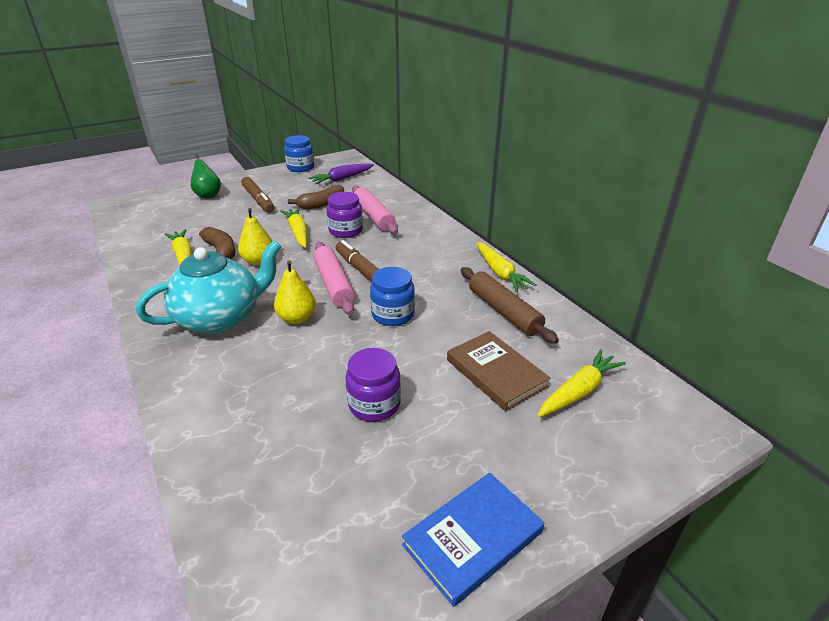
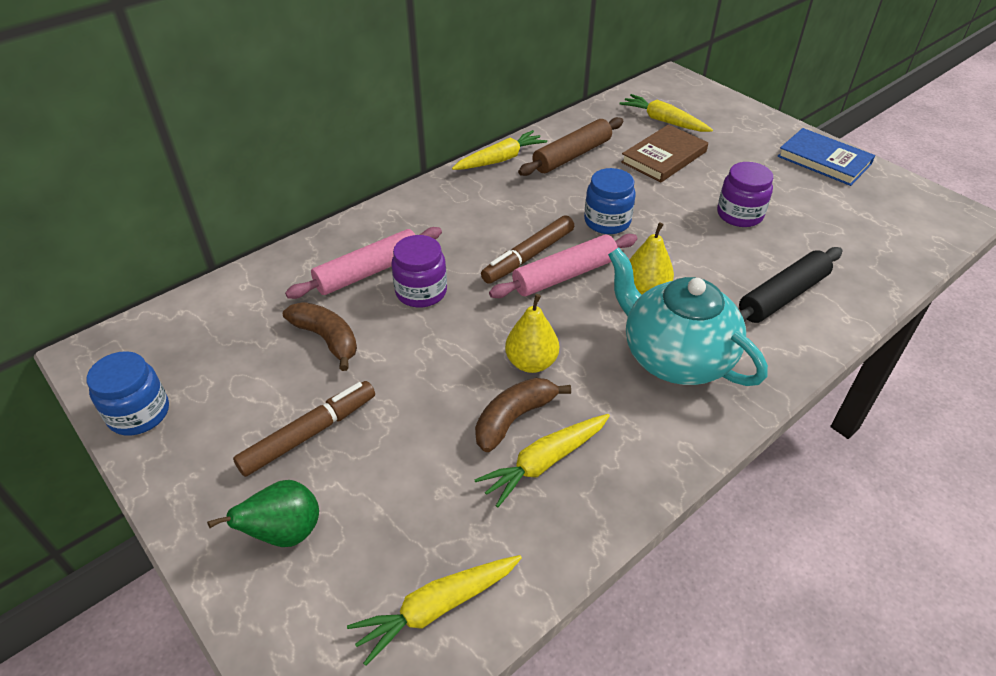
camera: 100 degrees left, 10 degrees up
(242, 397) = (783, 296): none -> black rolling pin
(298, 232) = (435, 342): yellow carrot -> yellow carrot (437, 608)
(342, 179) = (212, 336): purple carrot -> none

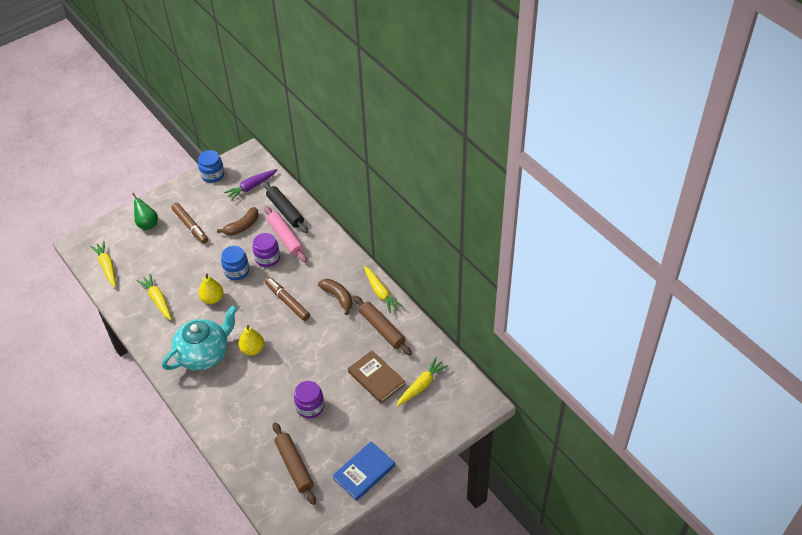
camera: 95 degrees right, 5 degrees up
(206, 337) = (251, 187): none -> purple carrot
(514, 418) = (182, 291): brown banana -> brown banana (338, 297)
(565, 275) = (270, 316): pink rolling pin -> none
(607, 221) = (312, 339): blue jar -> blue jar (236, 271)
(783, 296) = (236, 410): black rolling pin -> black rolling pin (285, 211)
(851, 222) = (294, 466): none -> brown rolling pin

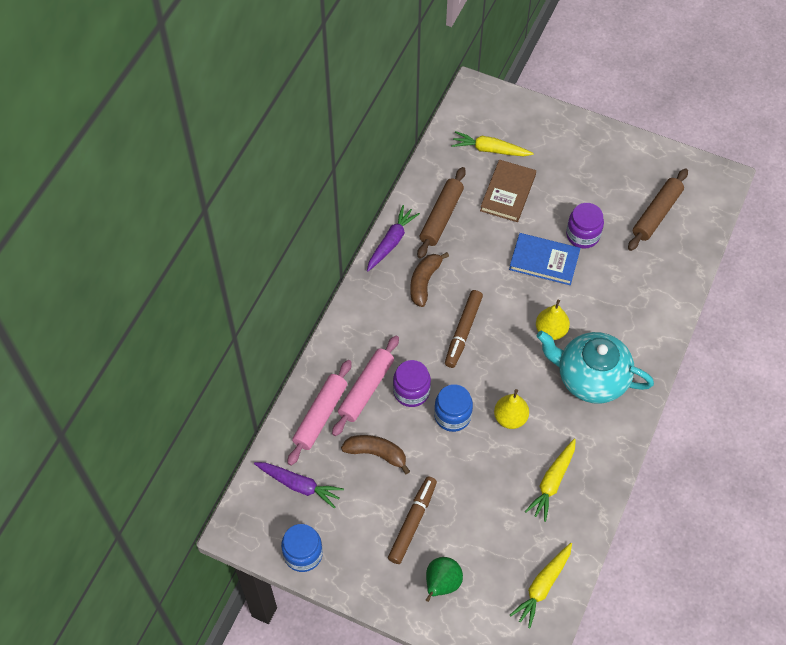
camera: 120 degrees left, 10 degrees up
(285, 211) = (320, 415): black rolling pin -> pink rolling pin
(364, 472) = (619, 153): blue book -> blue book (544, 261)
(380, 292) = (391, 242): yellow carrot -> purple carrot

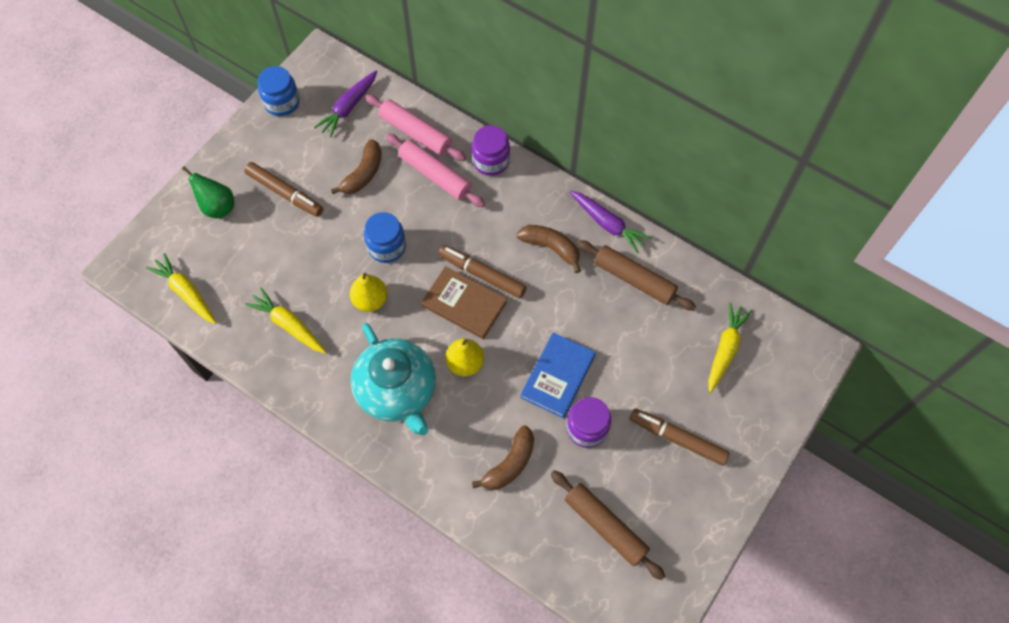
camera: 100 degrees right, 5 degrees up
(411, 391) = (423, 214): purple jar -> purple jar (491, 161)
(508, 193) = (659, 357): brown book -> brown book (464, 304)
(573, 175) = (677, 438): none -> brown marker
(590, 378) = (397, 391): turquoise teapot -> turquoise teapot turned 120 degrees clockwise
(628, 284) = (510, 464): none -> brown banana

